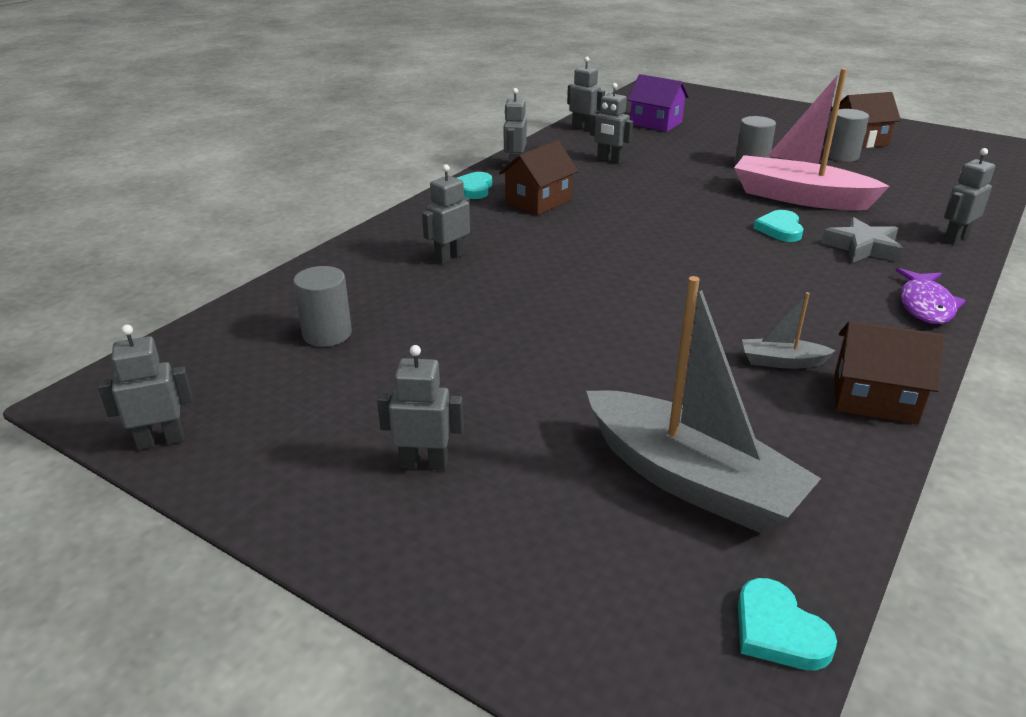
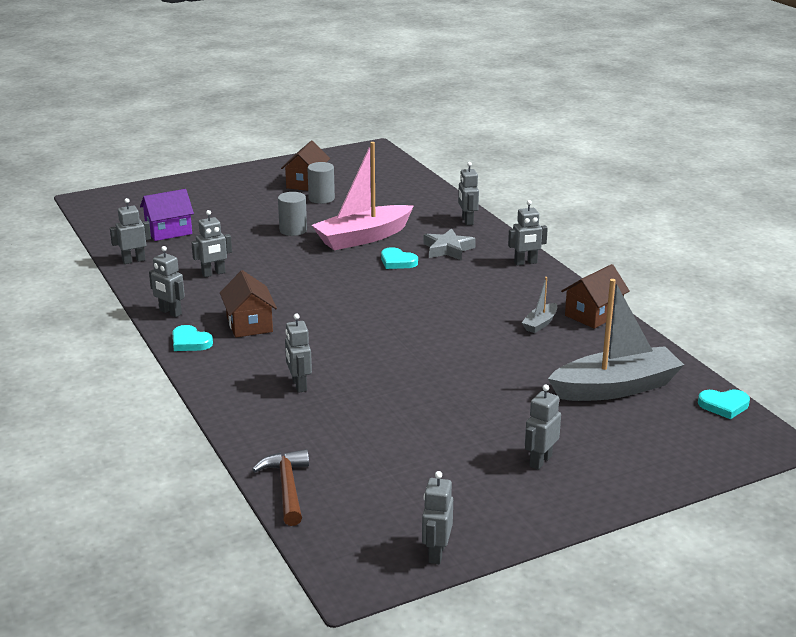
camera: 60 degrees left, 5 degrees down
(250, 309) = (287, 487): none -> brown hammer
(327, 334) = (360, 461): grey cylinder -> none
(925, 305) = (525, 263): purple fish -> grey robot

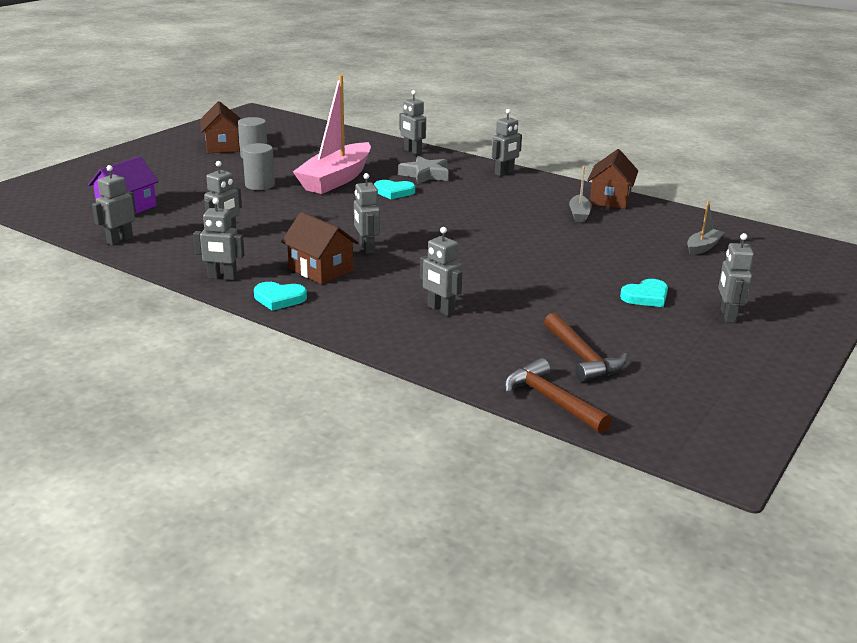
camera: 30 degrees left, 0 degrees up
(359, 460) = (583, 357): none -> brown hammer
(436, 553) = (756, 414): grey robot -> grey robot (366, 248)
(615, 388) = (702, 247): grey boat -> grey boat, size x0.44
(724, 405) = (793, 241): turquoise heart -> turquoise heart (646, 296)

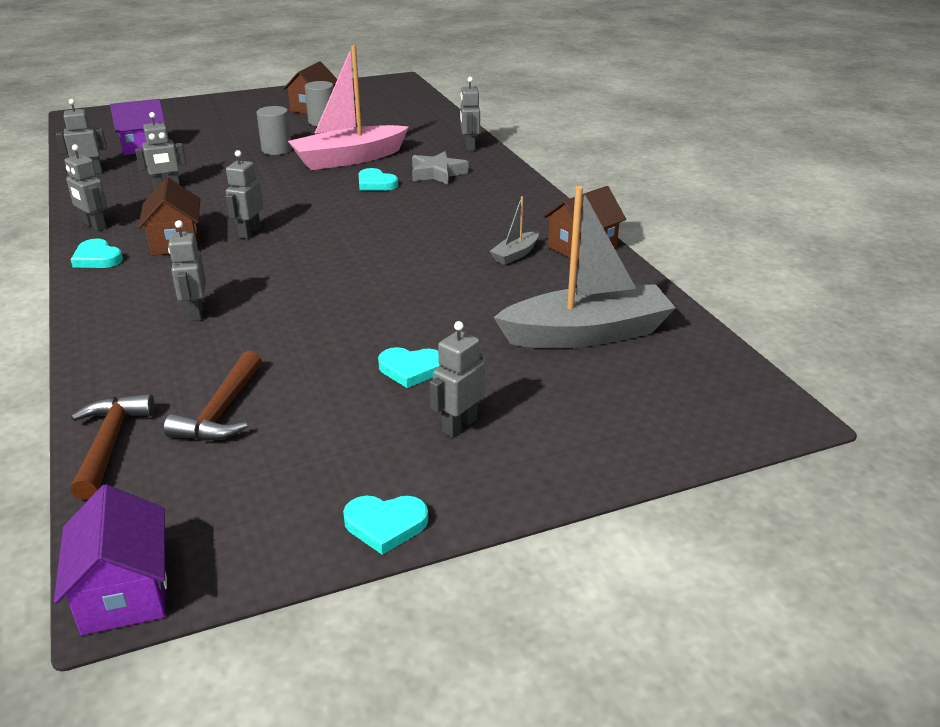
camera: 35 degrees right, 5 degrees up
(504, 173) = (520, 190): grey robot -> none
(702, 247) = (586, 334): grey boat -> grey boat, size x2.27
(722, 462) = (124, 592): none -> purple house
(785, 375) = (385, 525): none -> turquoise heart

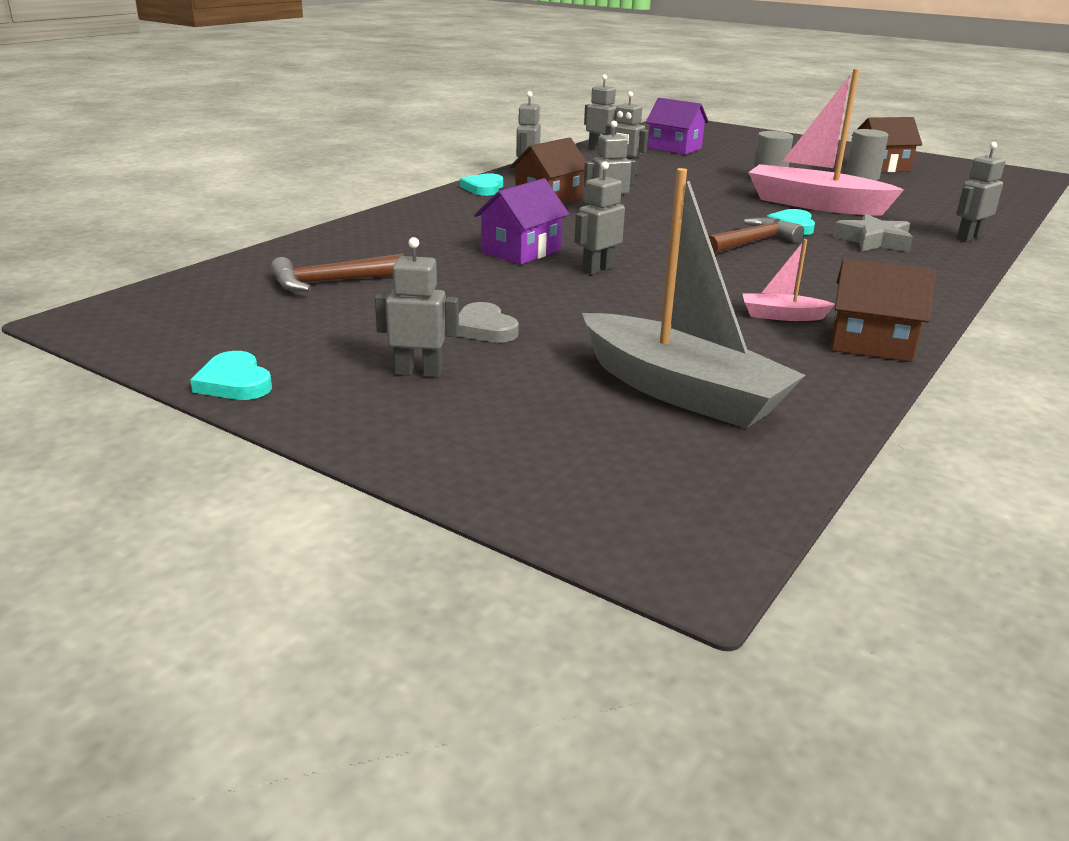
camera: 55 degrees right, 5 degrees down
(109, 443) = (251, 264): brown hammer -> brown hammer (753, 242)
(124, 592) = (86, 319): purple house -> purple house (521, 251)
(196, 313) = (455, 235): grey robot -> grey robot (597, 269)
(411, 369) = (484, 328): turquoise heart -> grey heart
(515, 254) = (782, 316): grey boat -> pink boat

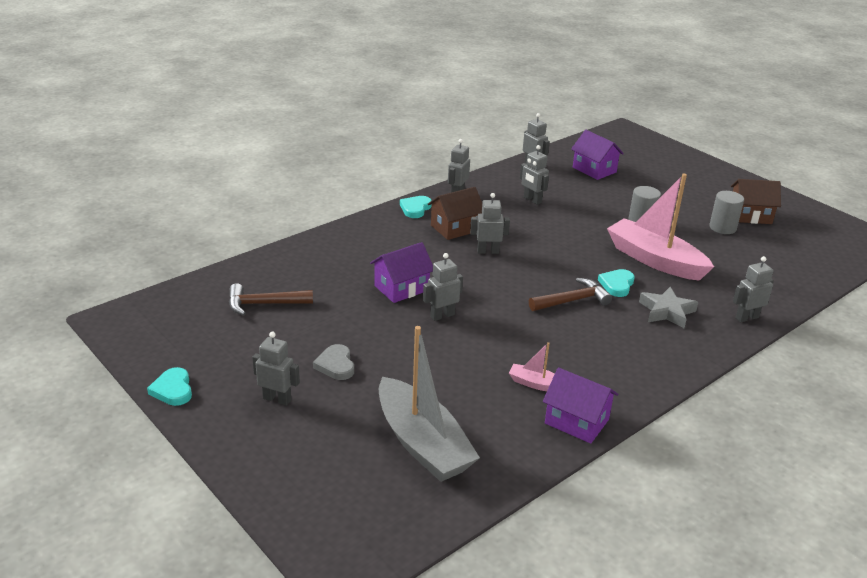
camera: 15 degrees right, 5 degrees up
(871, 343) = (576, 421): brown house -> purple house

